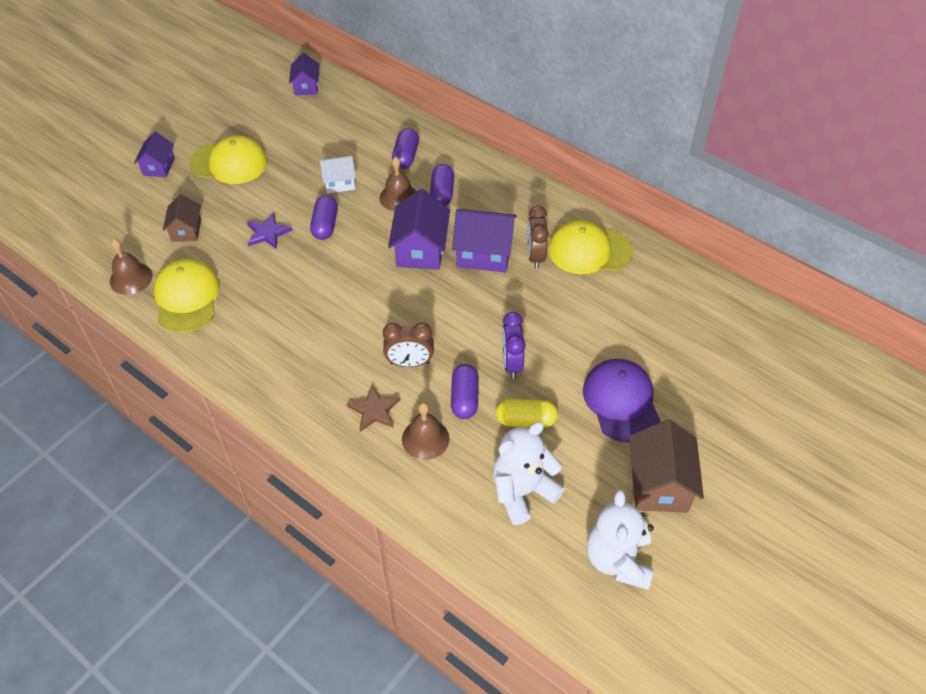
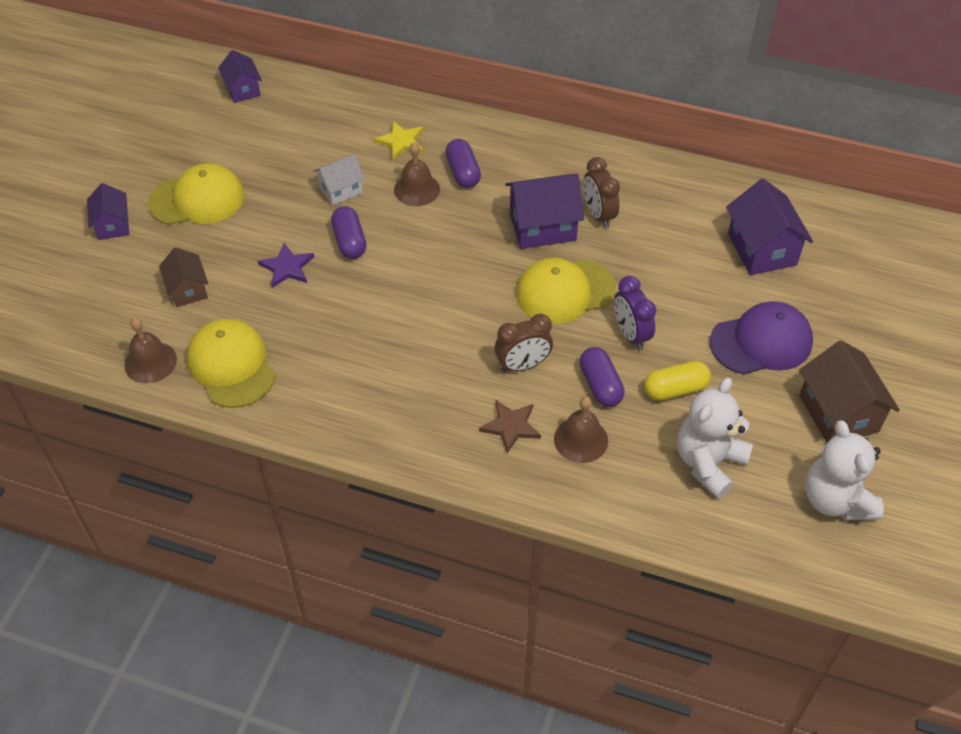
camera: 20 degrees left, 0 degrees up
(406, 156) = (401, 142): purple capsule -> yellow star
(420, 250) = (471, 240): purple house -> purple house (762, 249)
(589, 250) = (651, 194): yellow cap -> yellow cap (565, 291)
(621, 402) = (761, 342): purple cap -> purple cap turned 105 degrees clockwise

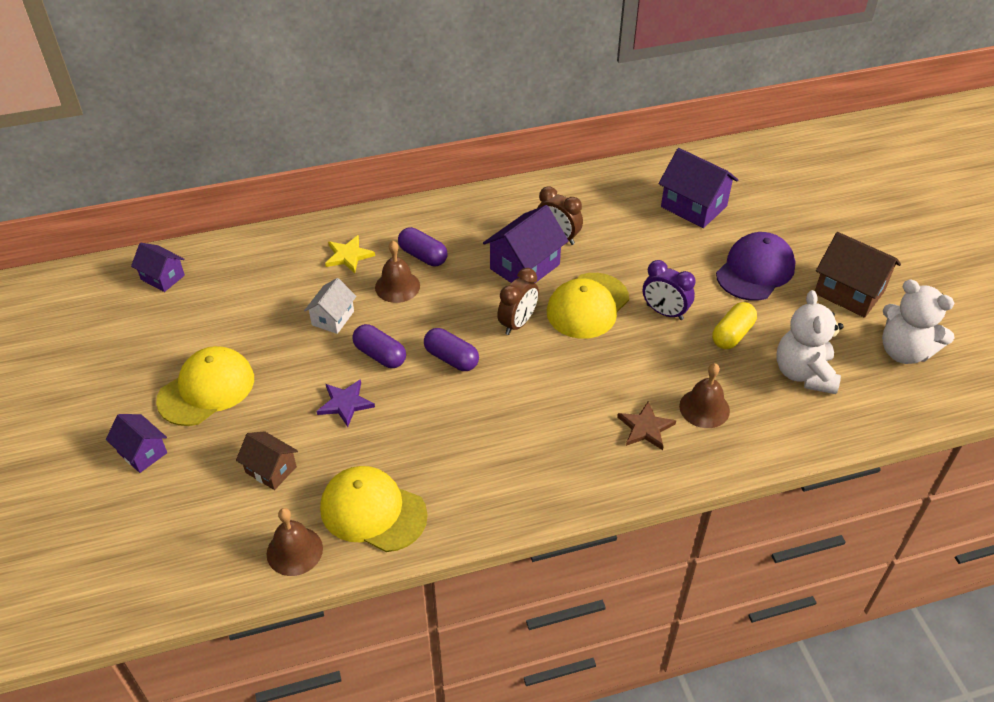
camera: 35 degrees left, 5 degrees down
(522, 365) = (610, 377): brown clock -> brown clock (517, 323)
(600, 385) = (679, 360): purple capsule -> purple capsule (451, 358)

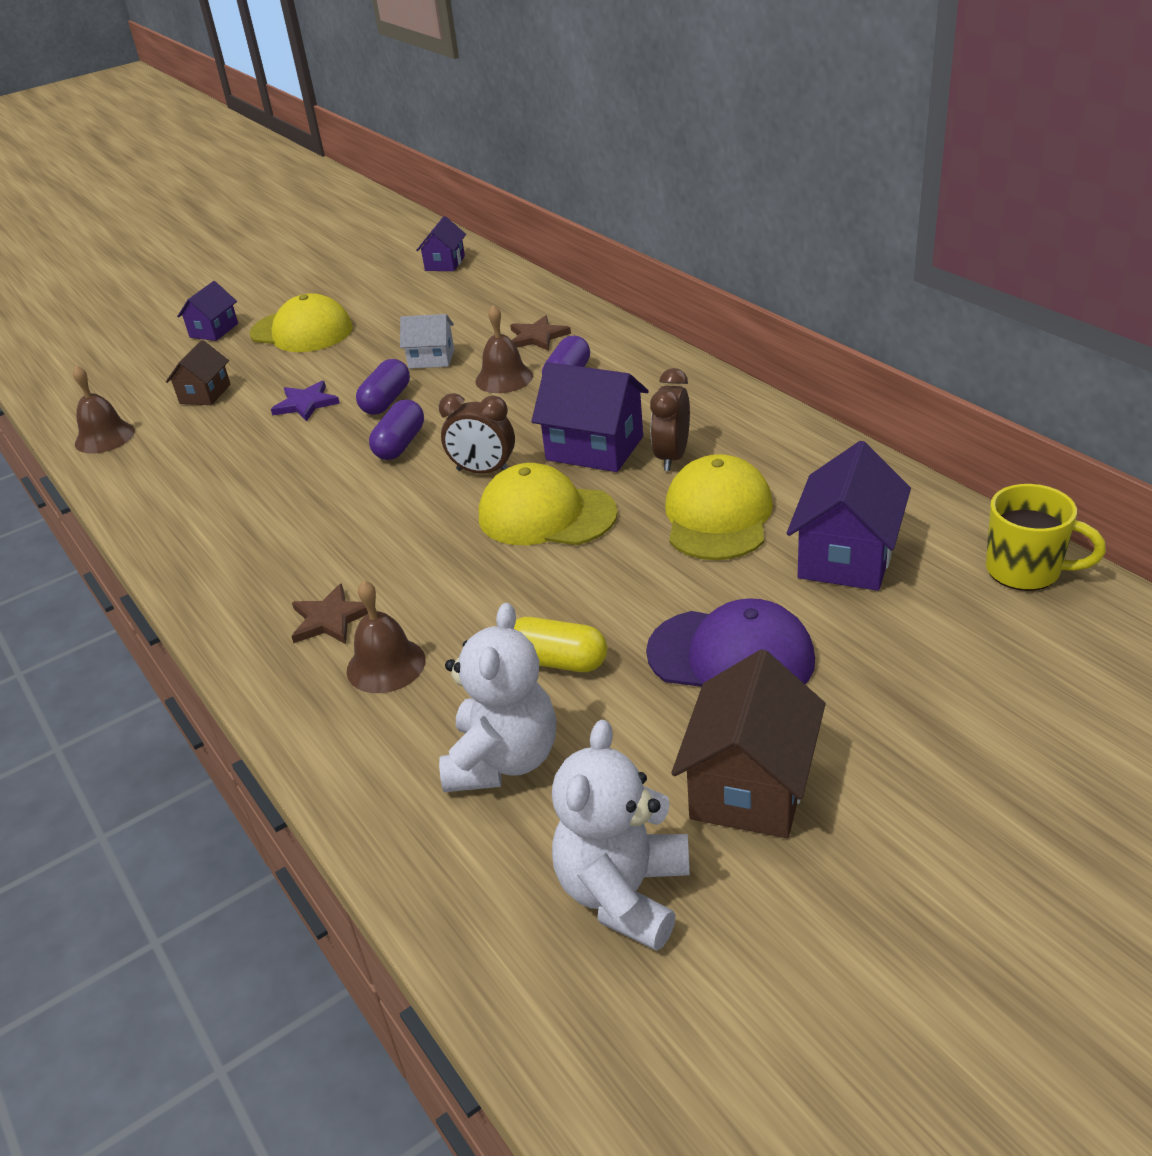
camera: 75 degrees right, 10 degrees down
(348, 256) = (537, 336): yellow star -> brown star
(373, 511) = (159, 463): yellow cap -> yellow cap (718, 516)
(664, 312) = (571, 584): purple clock -> none
(733, 158) = (1025, 571): none -> yellow mug
(803, 373) = (503, 760): white teddy bear -> white teddy bear turned 120 degrees clockwise

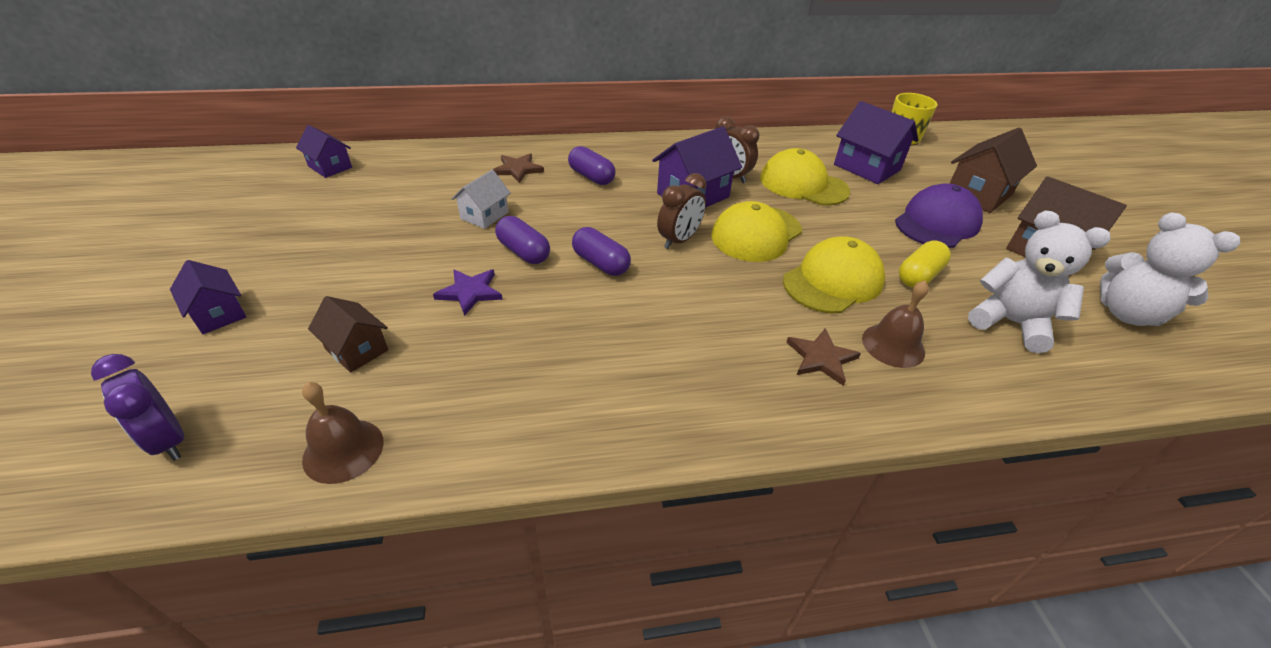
camera: 70 degrees left, 5 degrees up
(90, 380) = (168, 440): none -> purple clock
(302, 331) = (324, 261): yellow cap -> yellow cap (833, 281)
(504, 378) = (559, 197): brown bell -> none
(888, 688) = (978, 194): none -> brown house

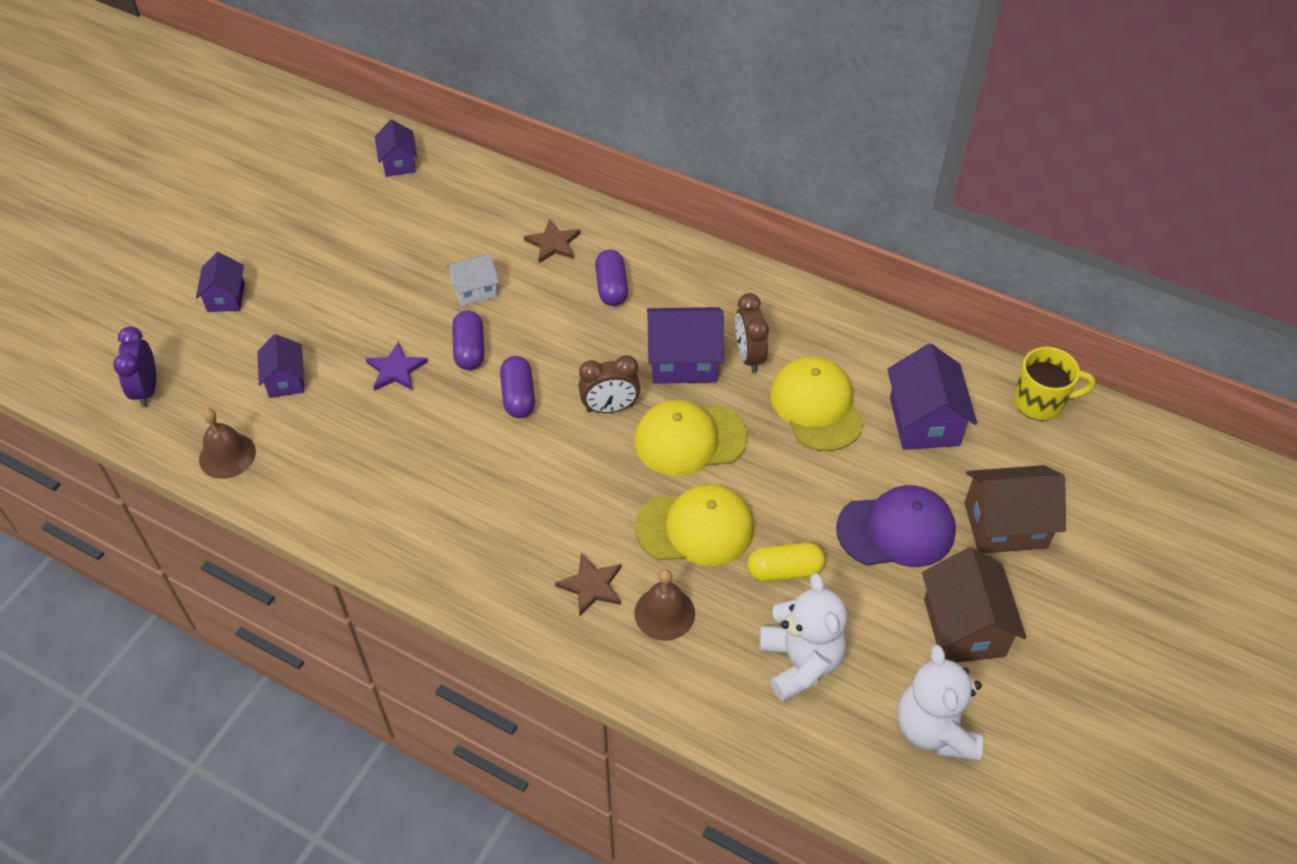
camera: 40 degrees right, 10 degrees up
(356, 349) = (285, 380): brown house -> purple house

